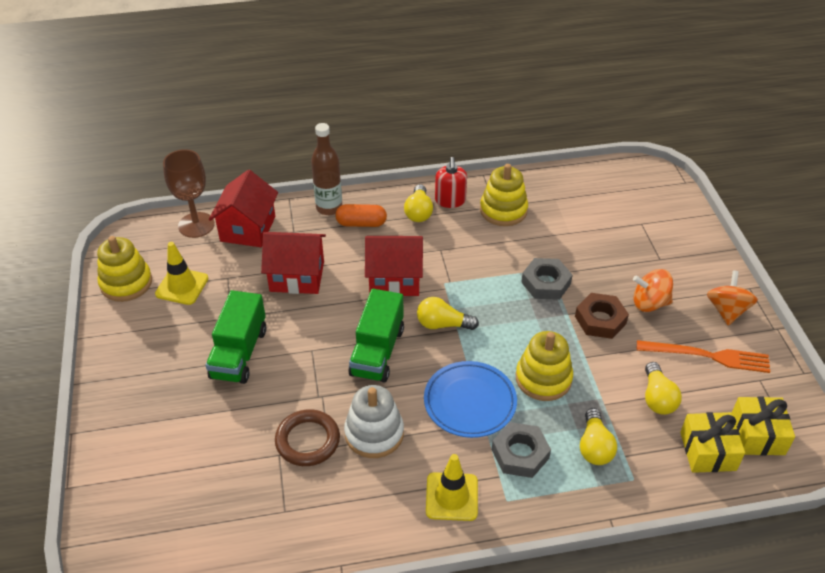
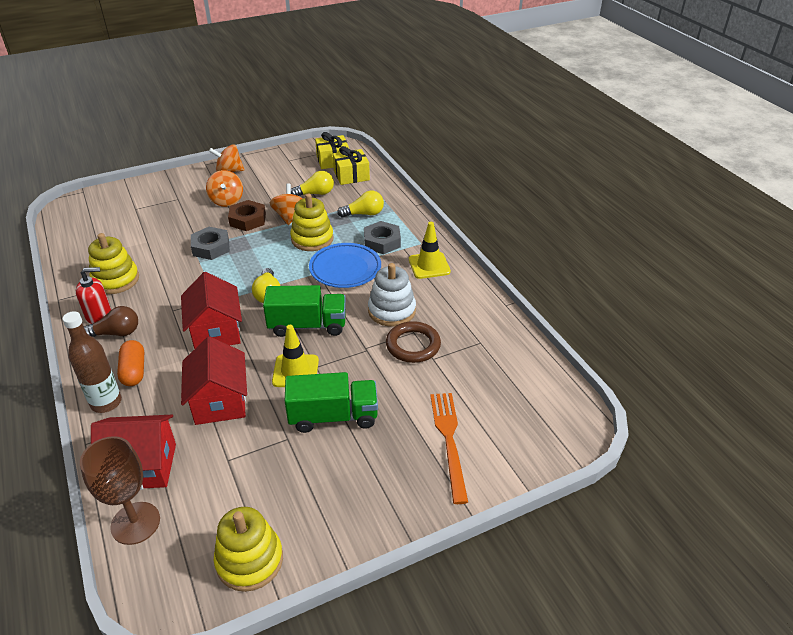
camera: 105 degrees left, 5 degrees down
(182, 286) = (247, 498): yellow traffic cone -> yellow traffic cone (295, 371)
(418, 212) = (116, 333): yellow light bulb -> brown light bulb
(601, 362) = (289, 216): none -> orange spinning top
(708, 356) = (273, 177): orange fork -> orange fork (449, 441)

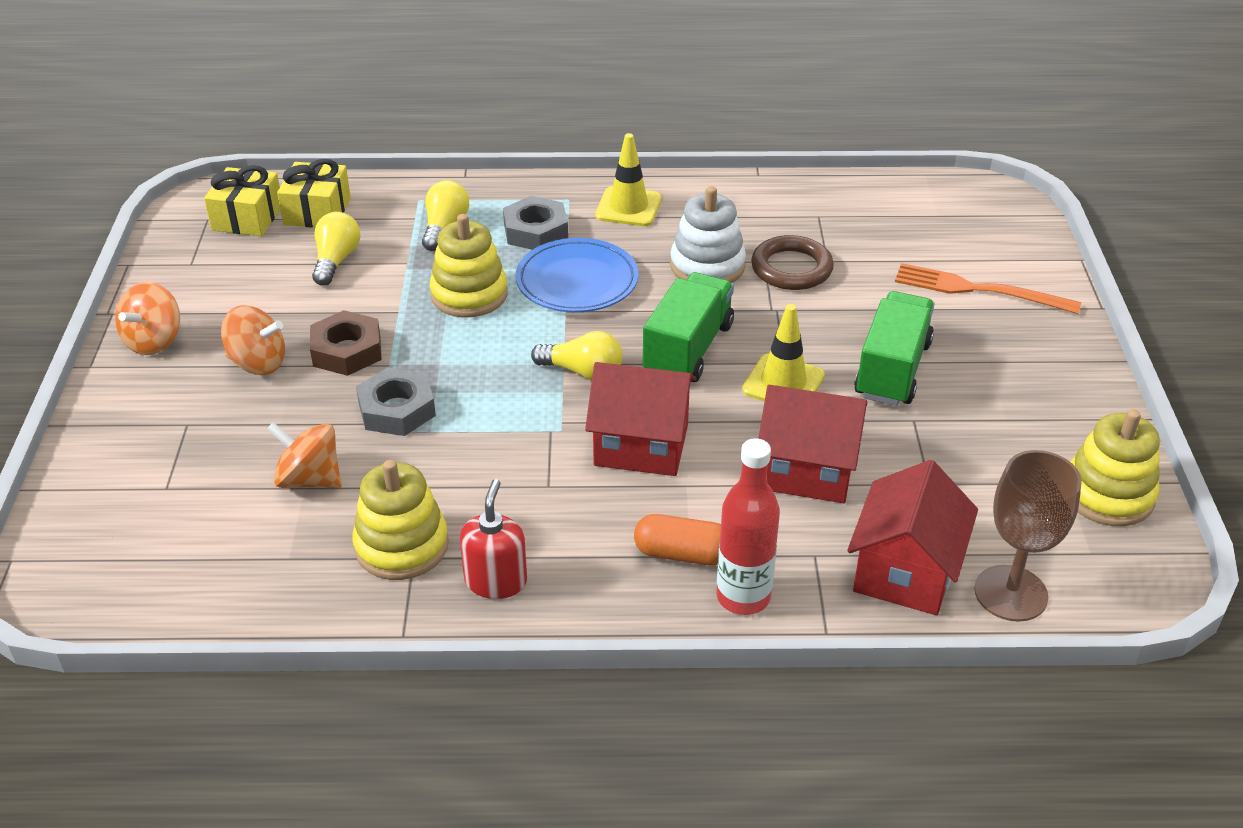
camera: 65 degrees left, 0 degrees up
(106, 403) = (743, 597): brown bottle -> red bottle
(116, 333) = (566, 564): brown light bulb -> none
(289, 216) = (381, 303): orange spinning top -> orange spinning top (310, 479)

